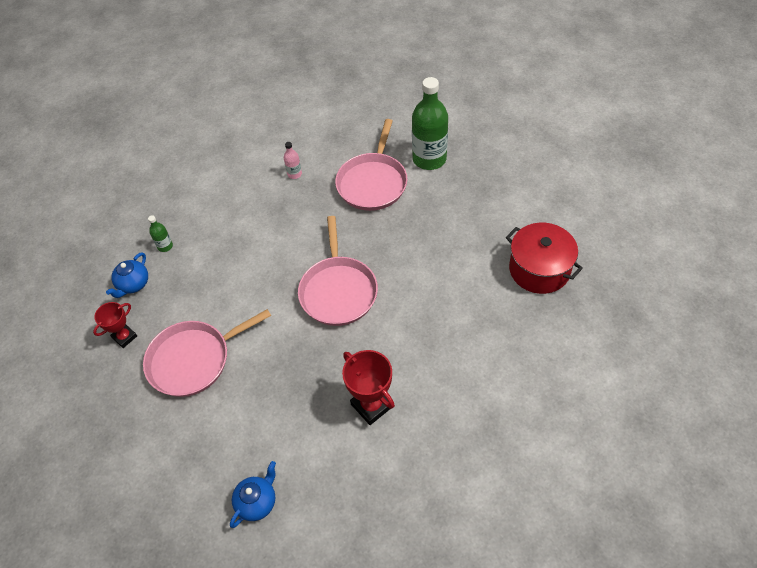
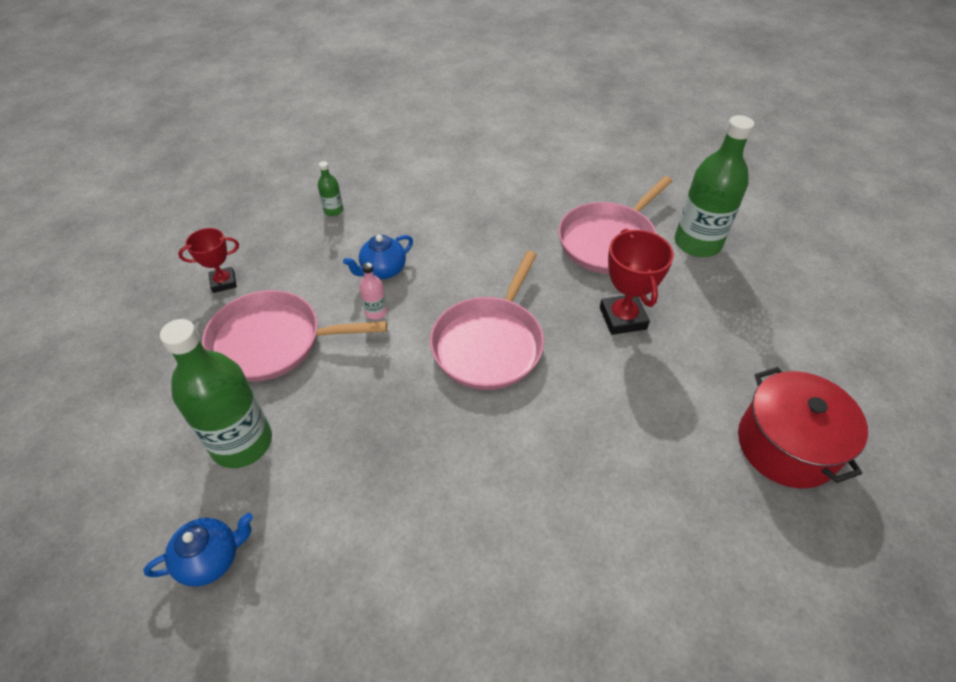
camera: 25 degrees right, 5 degrees down
(133, 285) = (273, 234): blue teapot -> blue teapot (383, 270)
(224, 431) = (242, 443): none -> green bottle
(294, 174) = (522, 196): pink bottle -> pink bottle (376, 312)
(371, 405) = (439, 511): red trophy -> red trophy (622, 318)

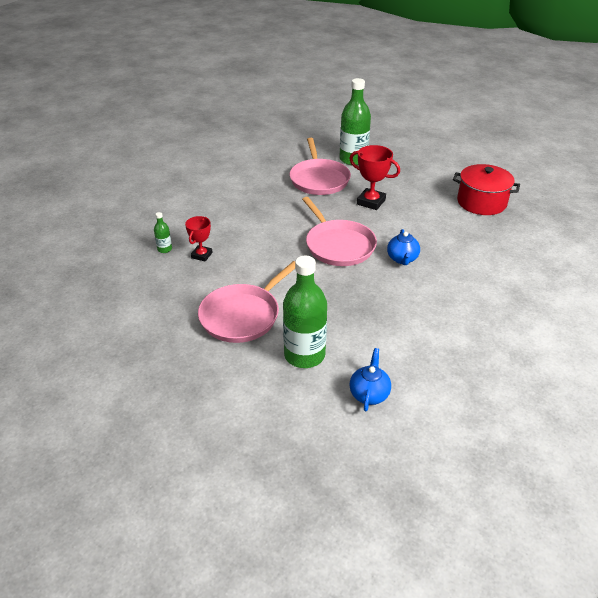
camera: 50 degrees left, 10 degrees down
(223, 282) = (165, 315): red trophy -> red trophy (201, 255)
(376, 312) = (269, 270): pink bottle -> none
(383, 270) = (241, 254): blue teapot -> blue teapot (402, 259)

